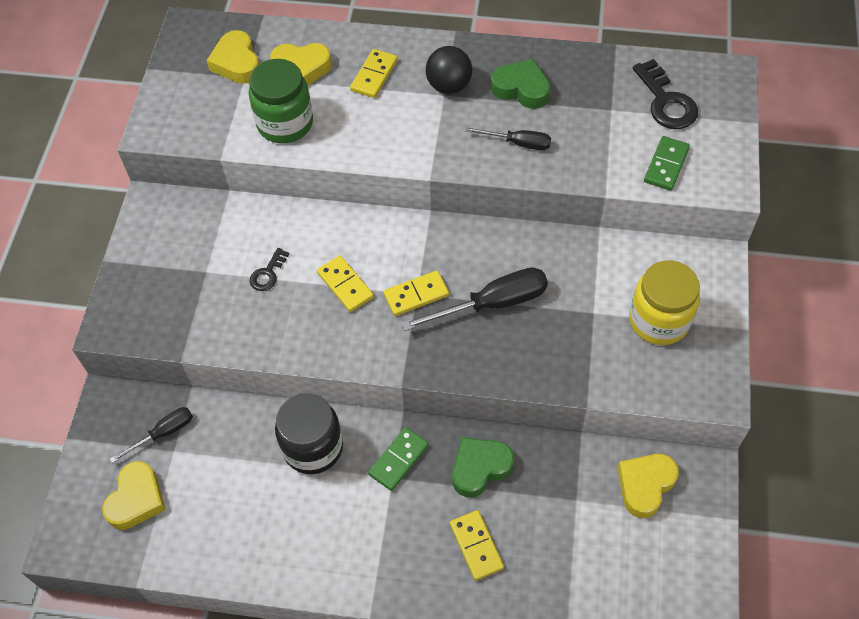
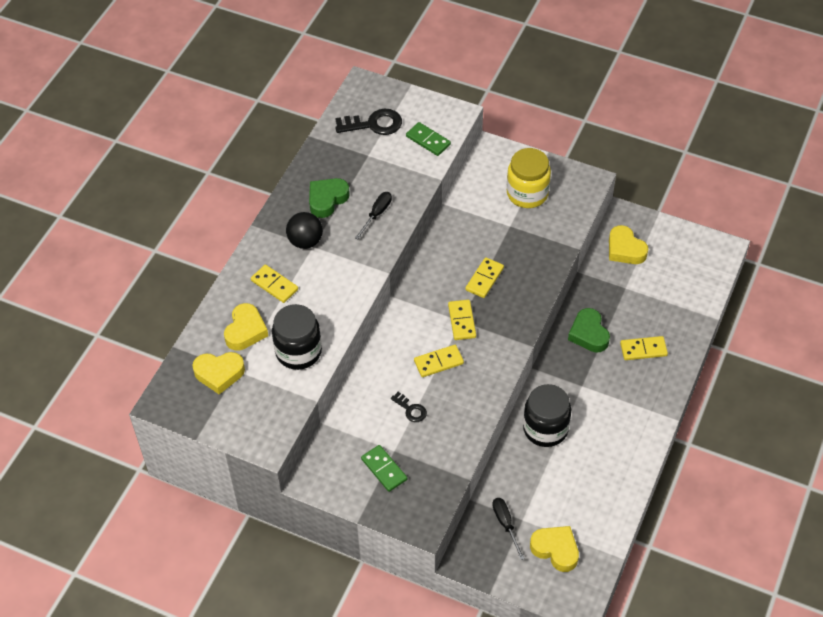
camera: 75 degrees left, 5 degrees down
(285, 123) = (298, 352): green jar -> black jar
(398, 460) = (569, 379): green domino -> green domino (384, 469)
(492, 304) = (484, 279): black screwdriver -> yellow domino

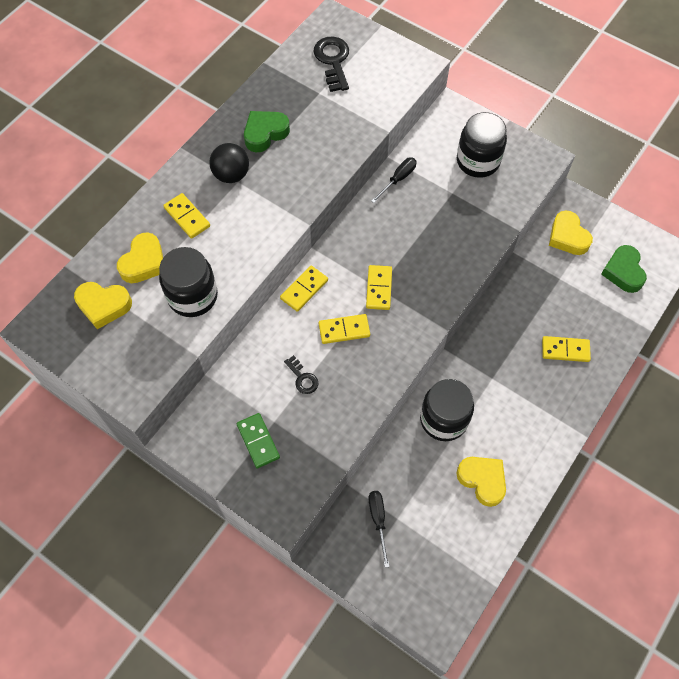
camera: 10 degrees right, 10 degrees up
(374, 124) = (333, 61): black key -> black key turned 105 degrees counterclockwise
(377, 214) = (312, 158): black screwdriver -> black screwdriver (398, 179)
(428, 140) = (385, 87): green domino -> none
(484, 279) = (413, 246): yellow domino -> yellow domino (304, 289)
(527, 193) = (478, 161): yellow jar -> black jar
(555, 550) = (425, 561): yellow heart -> yellow heart (482, 480)
(589, 334) = (511, 322): green heart -> green heart (623, 272)

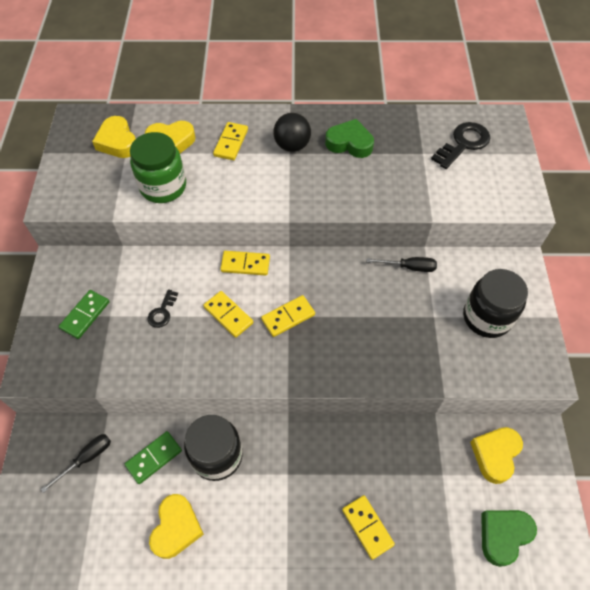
camera: 55 degrees right, 5 degrees down
(192, 296) = (163, 187): black jar -> green jar
(414, 467) = (154, 458): none -> green domino

